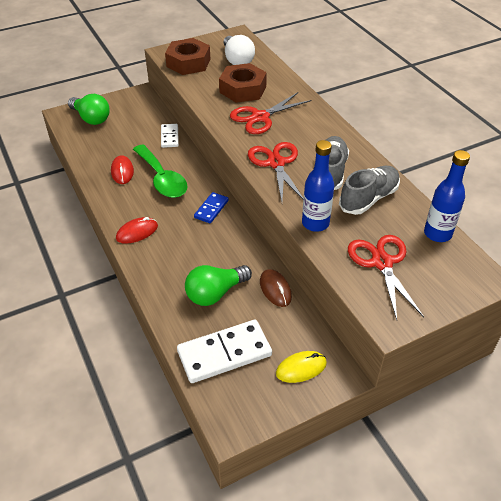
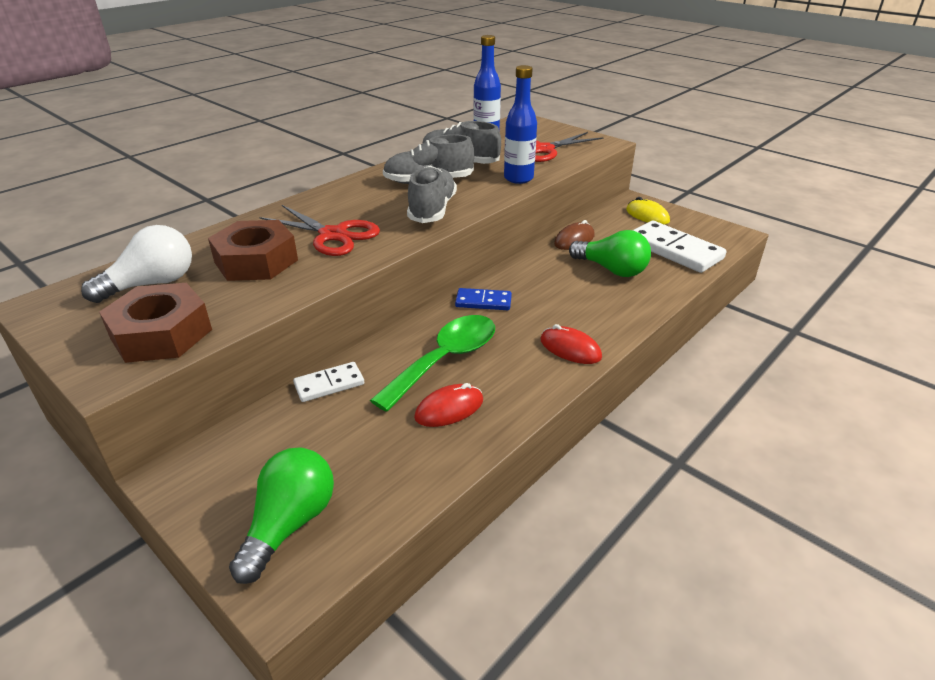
camera: 110 degrees left, 10 degrees down
(276, 163) = (432, 210): red scissors -> grey shoe

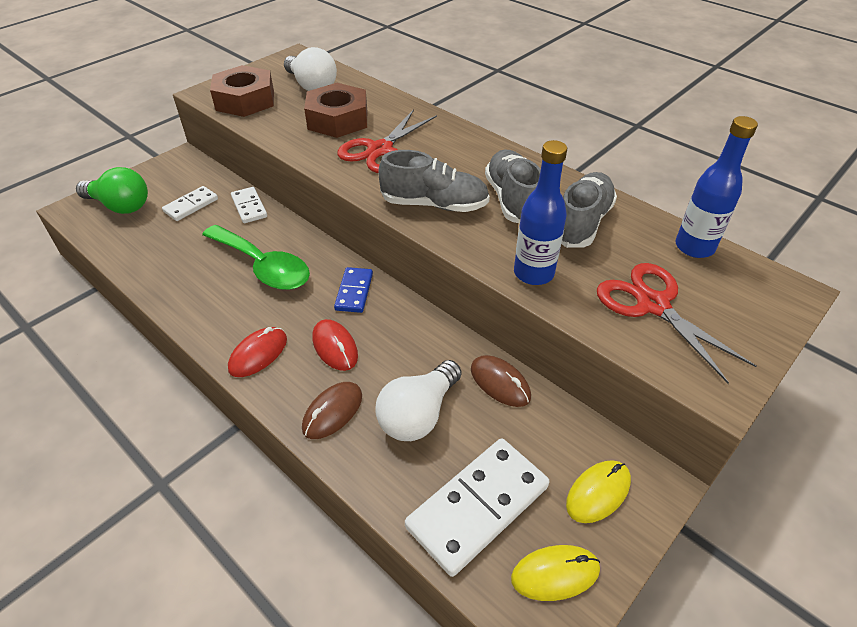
camera: 90 degrees right, 10 degrees up
(311, 440) = (191, 205): none -> white domino
(449, 409) = (198, 270): red mouse -> red mouse (335, 347)
(611, 270) = (418, 414): green light bulb -> white light bulb
(622, 305) = (333, 412): none -> brown mouse
(703, 230) = (555, 574): none -> yellow mouse

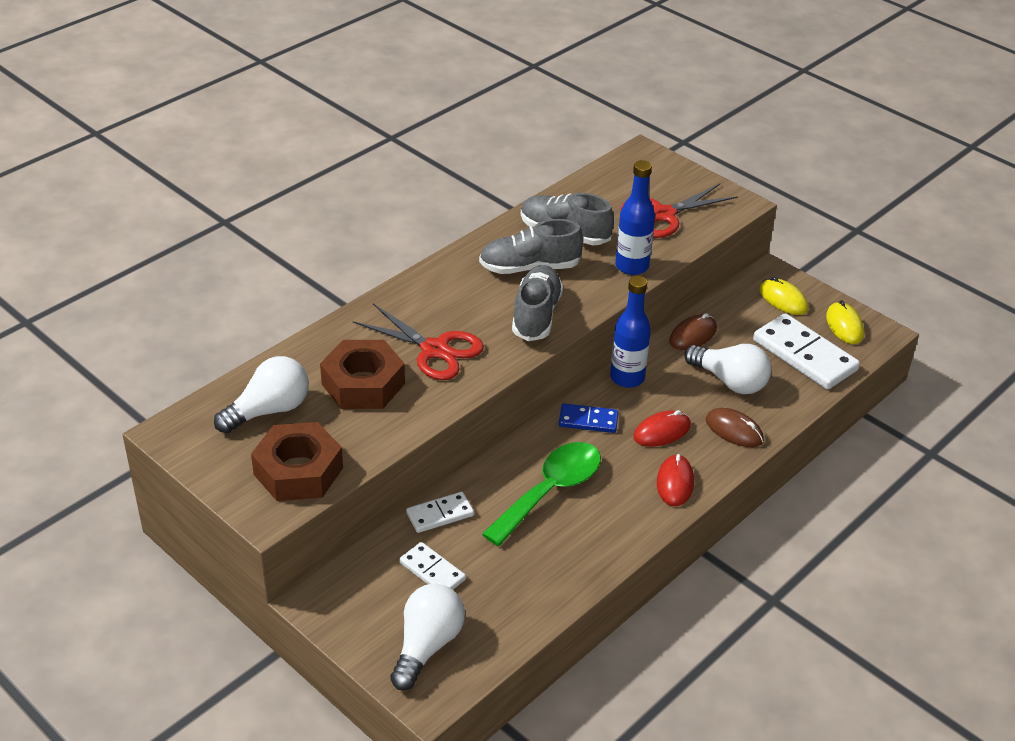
camera: 90 degrees left, 5 degrees down
(120, 206) = (427, 645): green light bulb -> white light bulb
(258, 354) = (675, 483): red mouse -> red mouse turned 60 degrees clockwise
(694, 247) = (595, 183): blue bottle -> blue bottle (627, 378)

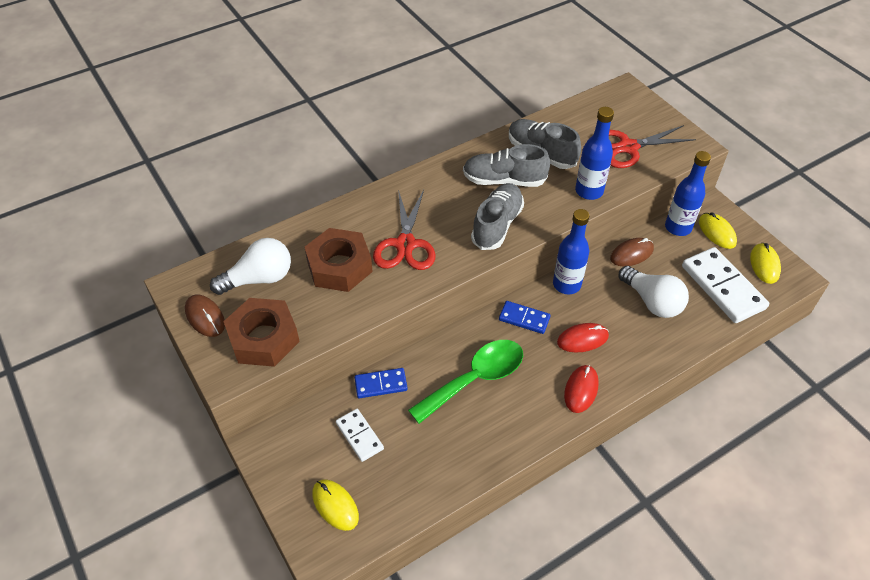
camera: 15 degrees right, 10 degrees up
(427, 645) = (335, 505): white light bulb -> yellow mouse
(434, 350) = (405, 244): red scissors -> red scissors turned 45 degrees clockwise
(440, 514) = (381, 384): white domino -> blue domino
(734, 430) = (644, 348): brown mouse -> brown mouse (205, 317)
(738, 300) = (678, 227): none -> blue bottle

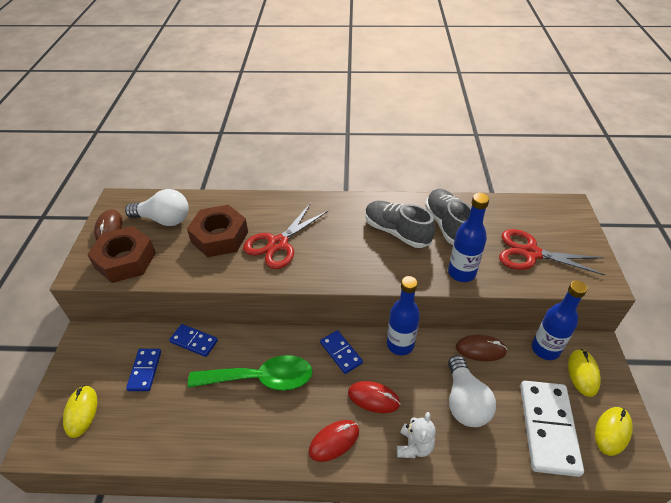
camera: 35 degrees right, 5 degrees down
(359, 436) = (145, 370): white domino -> blue domino
(497, 225) = (359, 263): grey shoe -> none
(643, 356) = (414, 446): none -> white teddy bear

